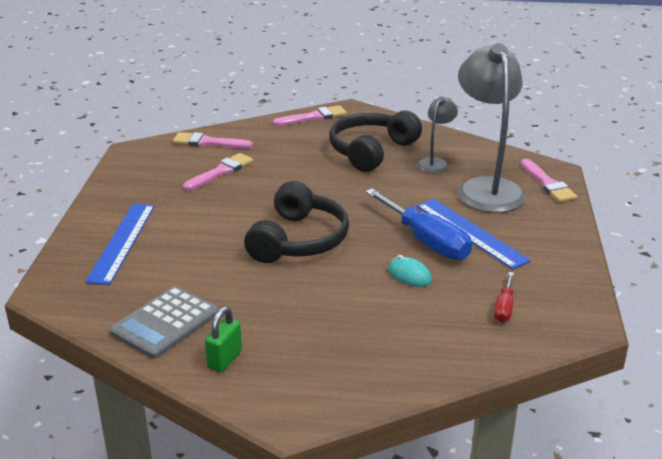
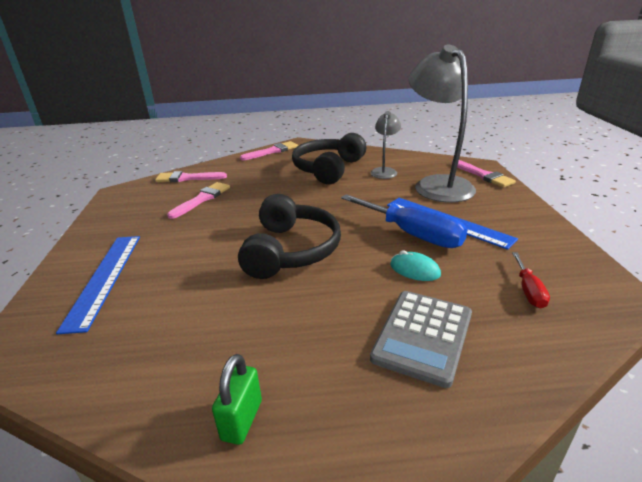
camera: 10 degrees left, 0 degrees up
(165, 323) = (157, 375): grey calculator -> grey calculator (422, 336)

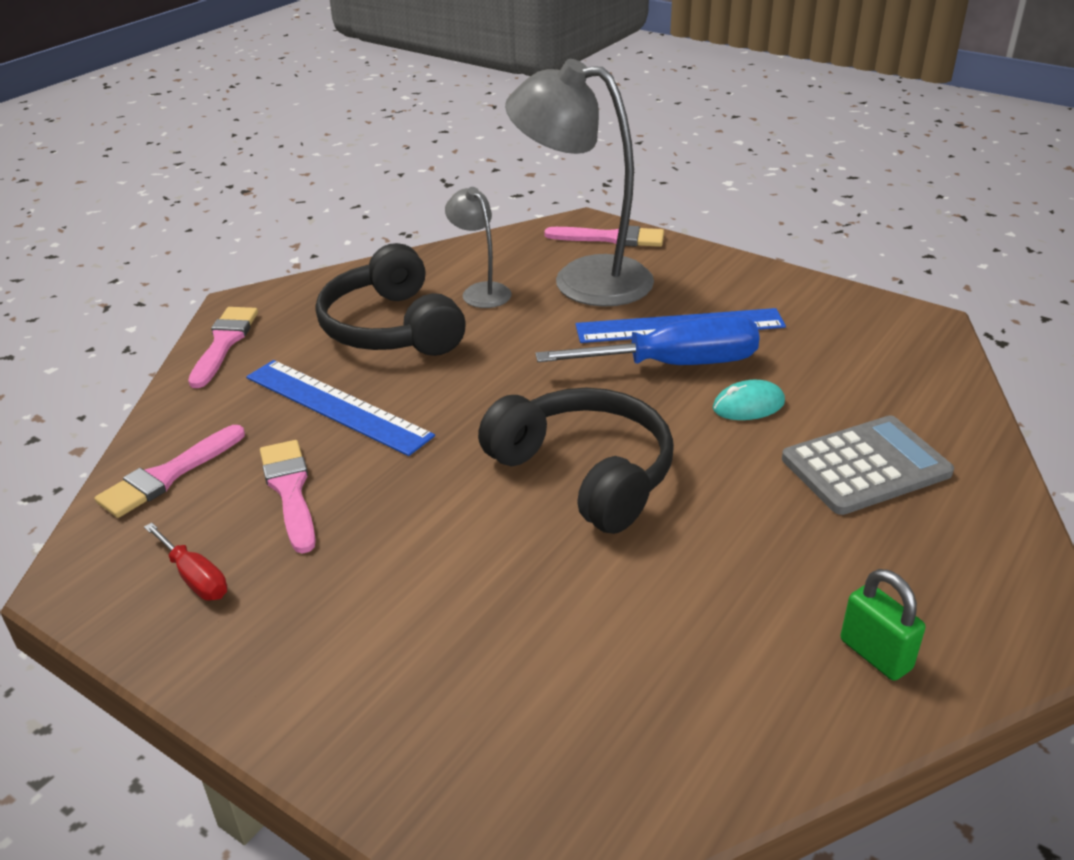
camera: 50 degrees left, 5 degrees up
(104, 278) = (419, 690): blue ruler -> blue ruler (337, 406)
(422, 336) = (865, 466): grey calculator -> grey calculator turned 90 degrees counterclockwise
(528, 290) = (865, 362): red screwdriver -> red screwdriver (195, 577)

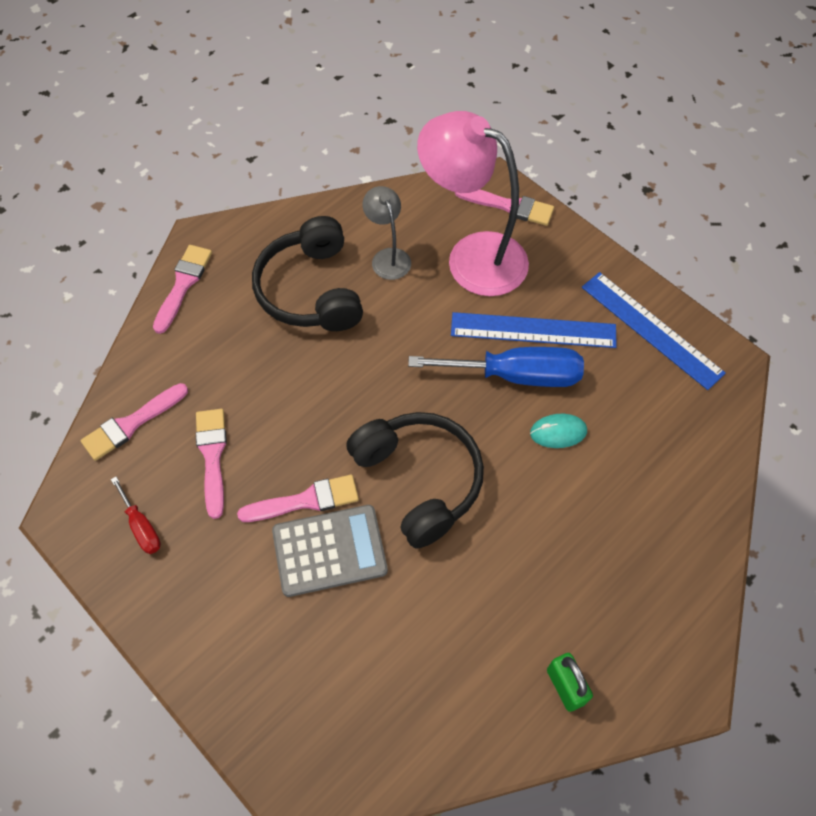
camera: 10 degrees right, 25 degrees up
(337, 406) = (256, 373): blue ruler -> blue ruler (651, 329)
(433, 515) = (306, 500): none -> pink brush
(583, 279) = (472, 256): grey lamp -> pink lamp
(865, 466) = (622, 514): grey calculator -> grey calculator (329, 551)

